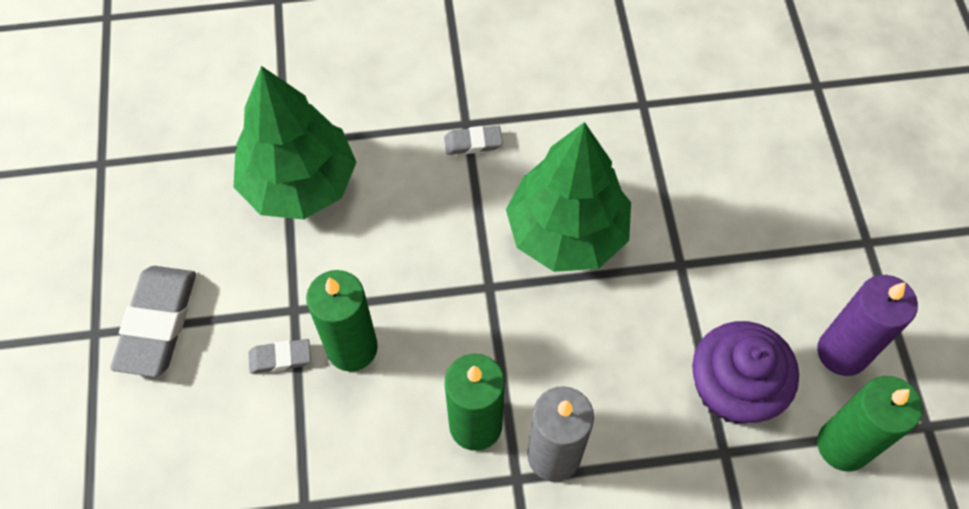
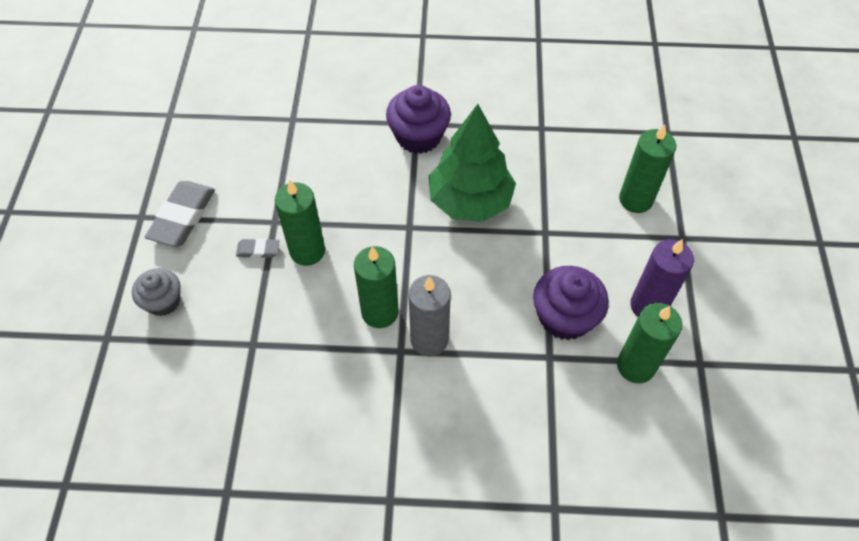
camera: 10 degrees right, 5 degrees down
(159, 461) = (163, 301): none -> grey cupcake
(299, 183) = (296, 145): green tree -> none
(473, 143) = (418, 136): grey eraser -> purple cupcake
(794, 194) = (635, 199): none -> green candle

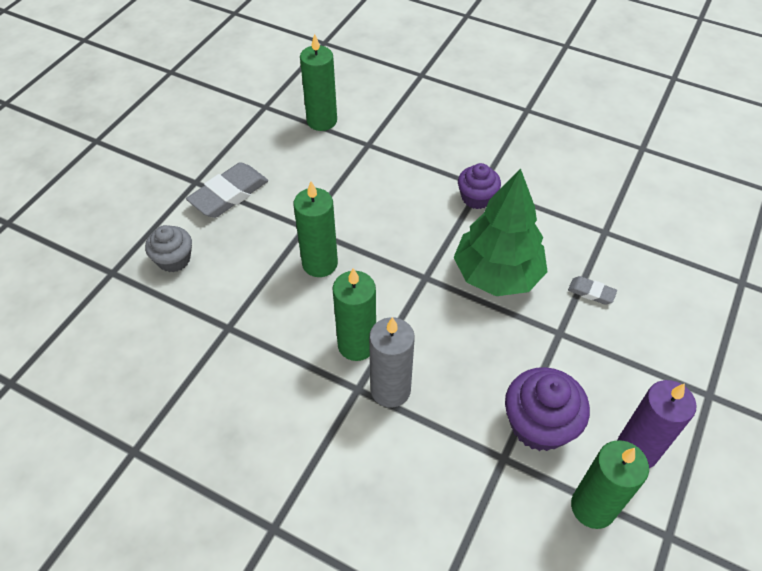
camera: 25 degrees right, 5 degrees down
(258, 250) = (277, 246): grey eraser -> grey eraser (591, 292)
(418, 136) = (476, 198): purple cupcake -> purple cupcake, size x0.65
(635, 199) = (674, 336): green candle -> green candle (322, 121)

